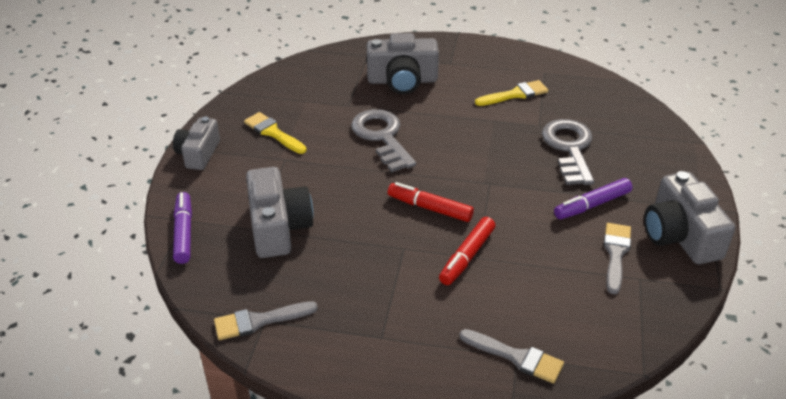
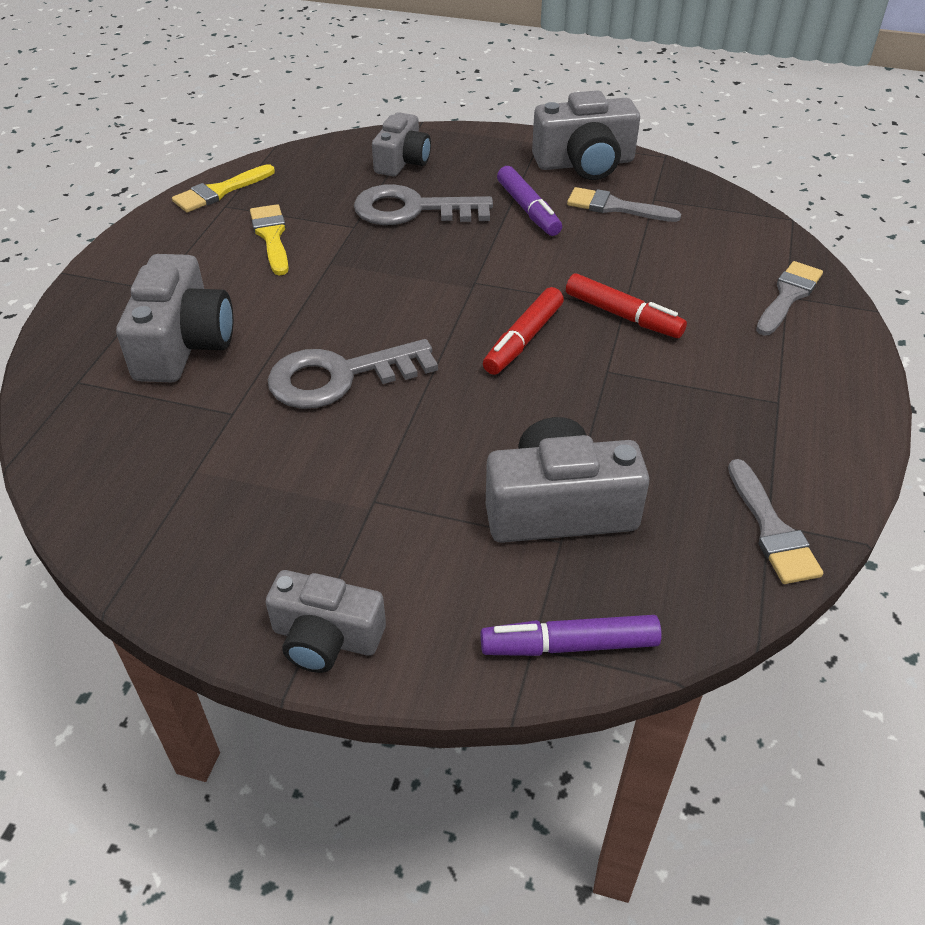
camera: 85 degrees left, 5 degrees up
(273, 132) = (286, 517): yellow brush -> yellow brush (220, 191)
(634, 138) = (402, 161): none -> grey camera

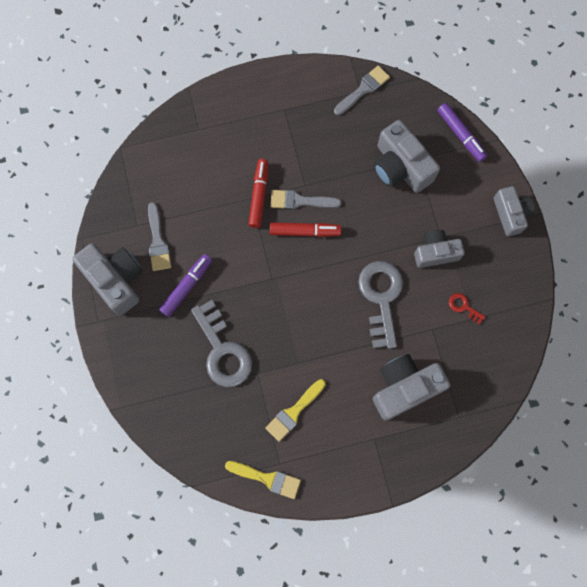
camera: 120 degrees left, 30 degrees up
(225, 469) = (463, 307): none -> red key
(340, 377) = (381, 298): grey key -> grey key turned 135 degrees counterclockwise
(402, 161) = (171, 390): grey camera -> grey camera (435, 253)
(788, 296) = (198, 128): grey brush -> grey brush (300, 201)

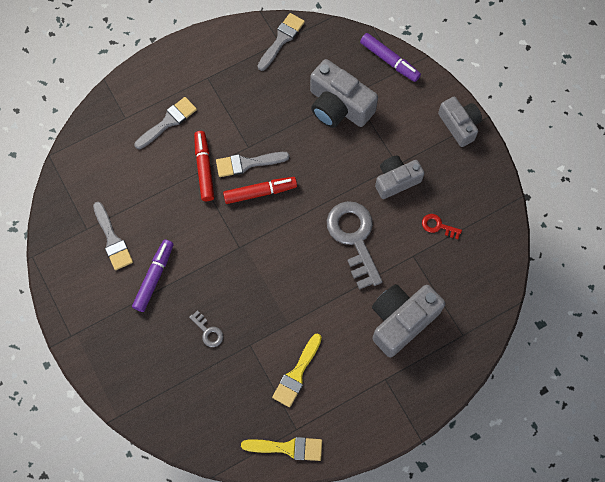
camera: 15 degrees left, 5 degrees down
(115, 280) = (78, 289): grey camera -> none
(223, 350) = (208, 331): grey key -> grey key, size x0.44
(237, 143) = (168, 122): none -> grey brush

